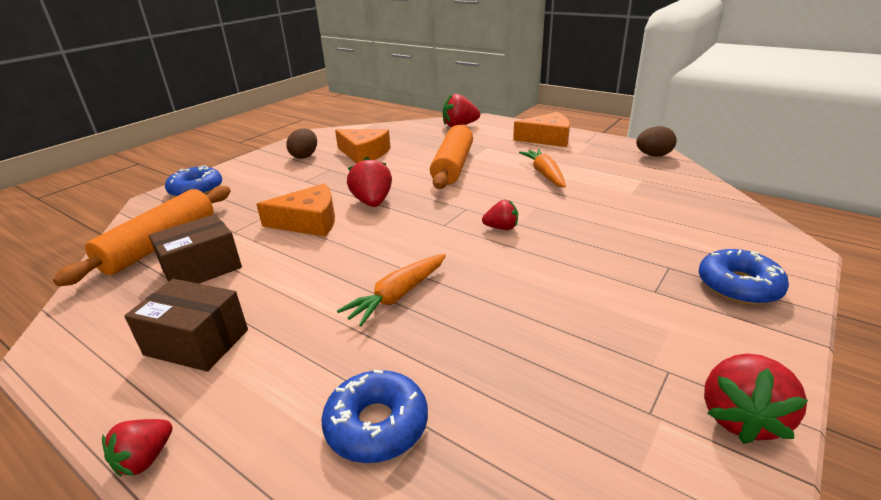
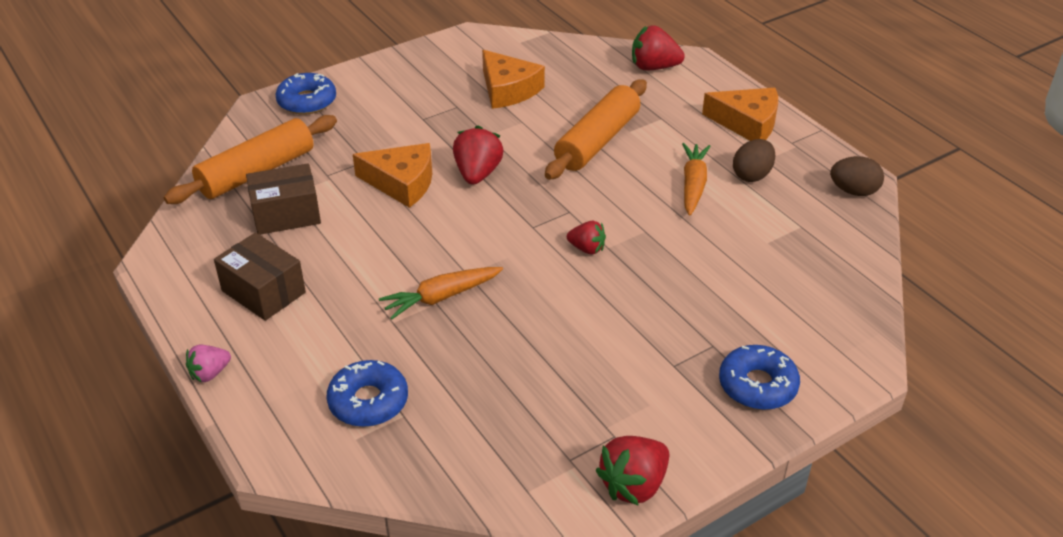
camera: 20 degrees right, 10 degrees up
(145, 459) = (210, 373): red strawberry -> pink strawberry
(305, 156) = (439, 75): brown egg -> brown egg (752, 175)

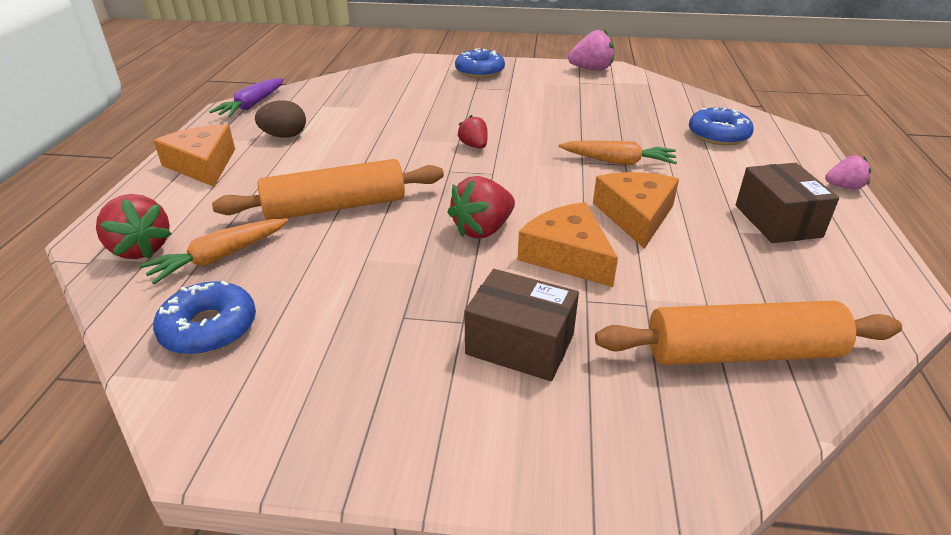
camera: 140 degrees left, 5 degrees down
(286, 214) = (723, 280): brown box -> brown box (520, 344)
(307, 101) = (598, 449): blue donut -> blue donut (209, 328)
(508, 90) = (316, 306): orange cheese -> orange cheese (635, 215)
(634, 485) = (591, 69): red strawberry -> pink strawberry
(693, 185) = (333, 147): orange carrot -> orange carrot (220, 258)
(853, 191) = (252, 105): brown egg -> purple carrot

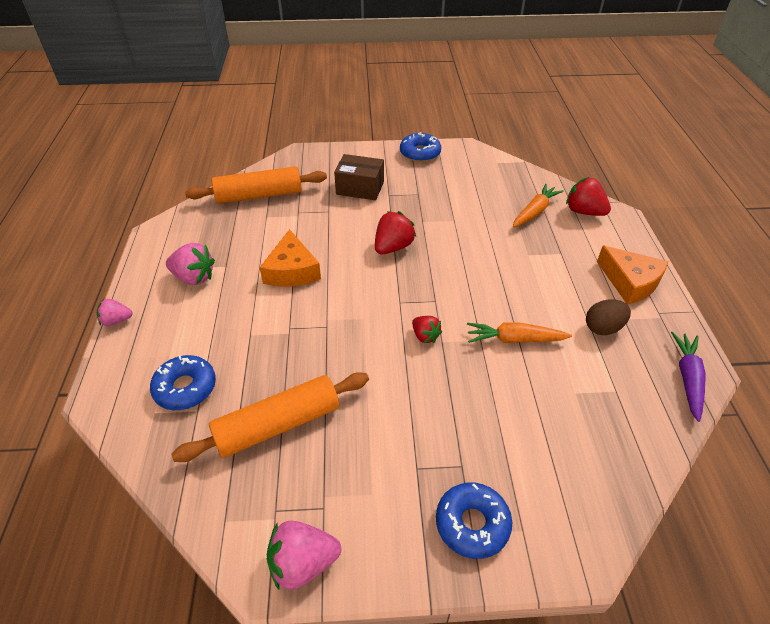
camera: 170 degrees right, 10 degrees up
(209, 328) = (503, 180): blue donut -> blue donut (420, 153)
(335, 207) = (497, 254): orange rolling pin -> orange rolling pin (278, 424)
(567, 255) = (339, 235): orange cheese -> none
(618, 161) = (295, 330): orange carrot -> orange carrot (514, 339)
(777, 221) = (194, 277): brown box -> pink strawberry

